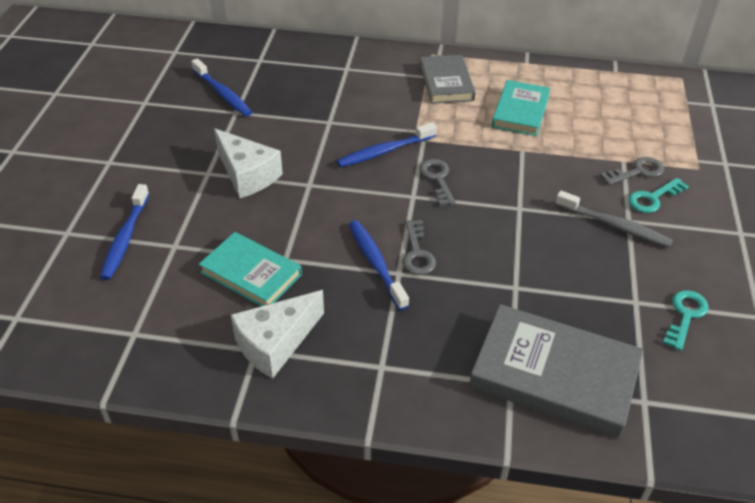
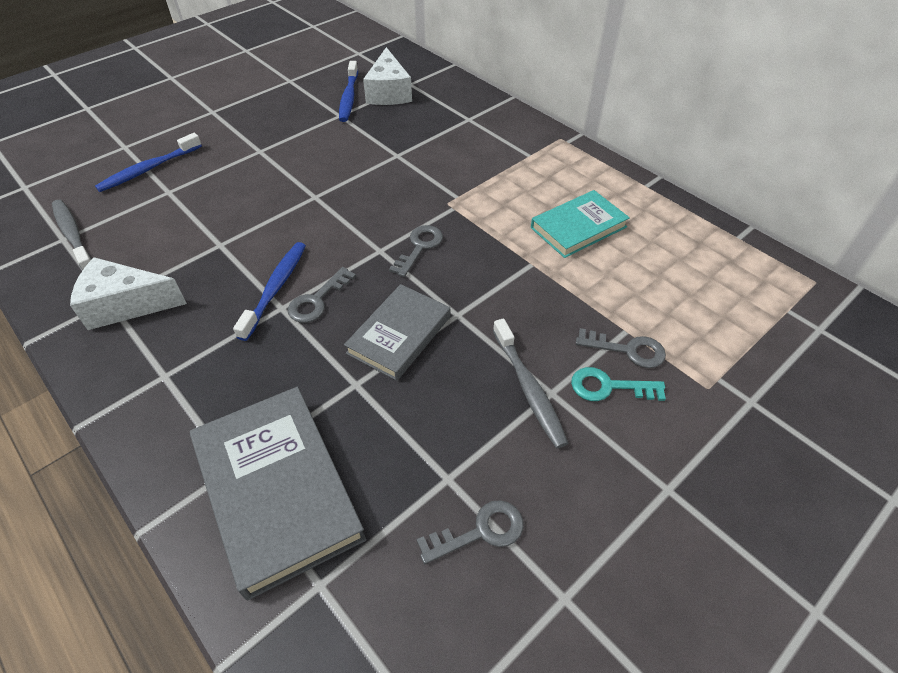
camera: 40 degrees right, 5 degrees up
(141, 325) = (73, 236): none -> grey toothbrush
(247, 175) = (283, 166): white cheese -> white cheese (388, 92)
(251, 273) = (184, 241): turquoise book -> none
(385, 151) = (408, 201): blue toothbrush -> none
(446, 83) = (540, 169): grey book -> grey book (399, 335)
(685, 315) = (480, 531): turquoise key -> grey key

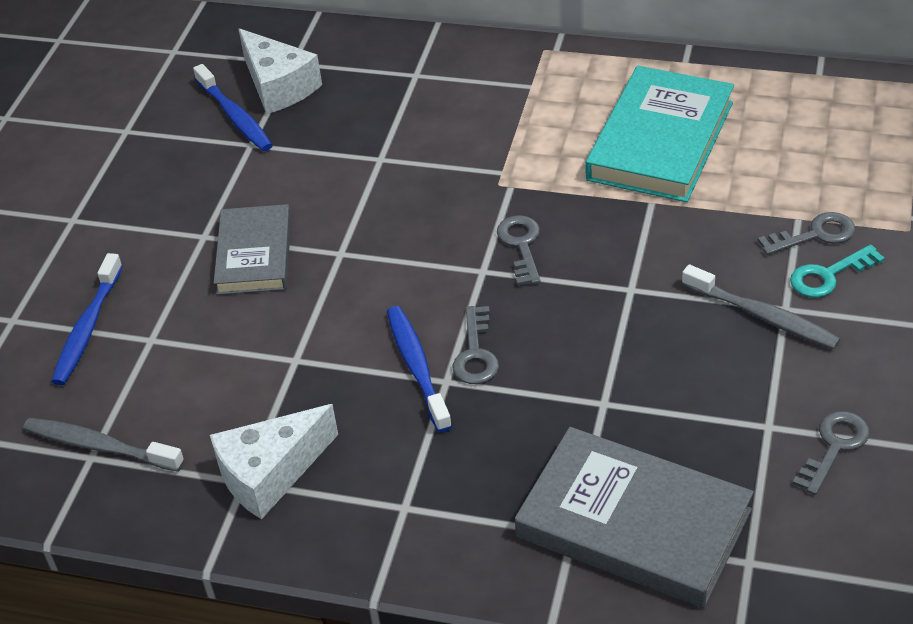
camera: 30 degrees left, 5 degrees down
(399, 335) = (595, 338): grey book -> grey book (254, 254)
(578, 227) = (660, 141): turquoise book -> turquoise book, size x1.56

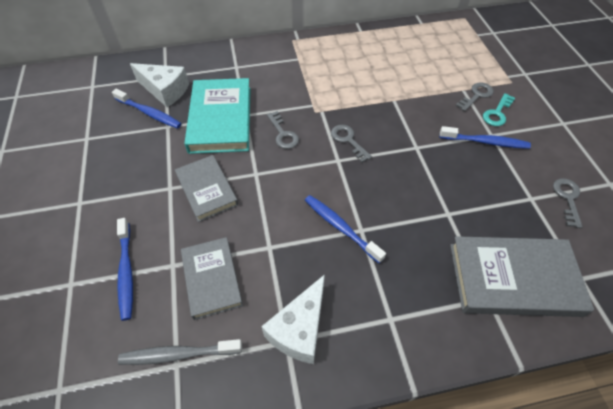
camera: 30 degrees left, 10 degrees up
(192, 374) = (212, 279): none -> grey book
(476, 353) = (366, 208): grey key -> grey key (283, 134)
(660, 141) = (377, 70): turquoise book -> turquoise book (221, 119)
(762, 316) = (485, 142): grey toothbrush -> blue toothbrush

